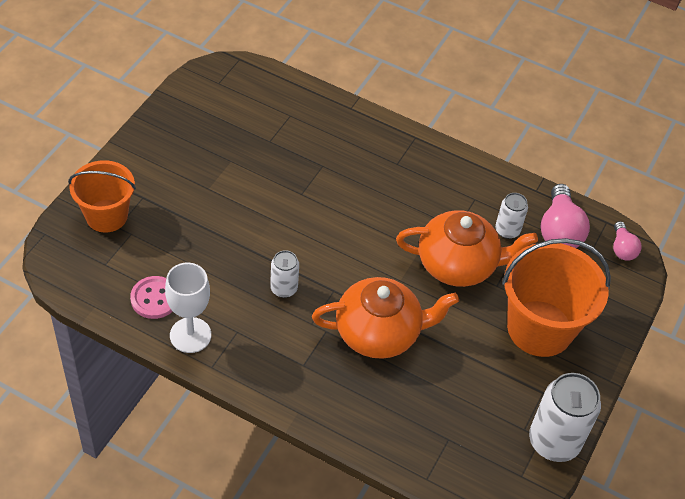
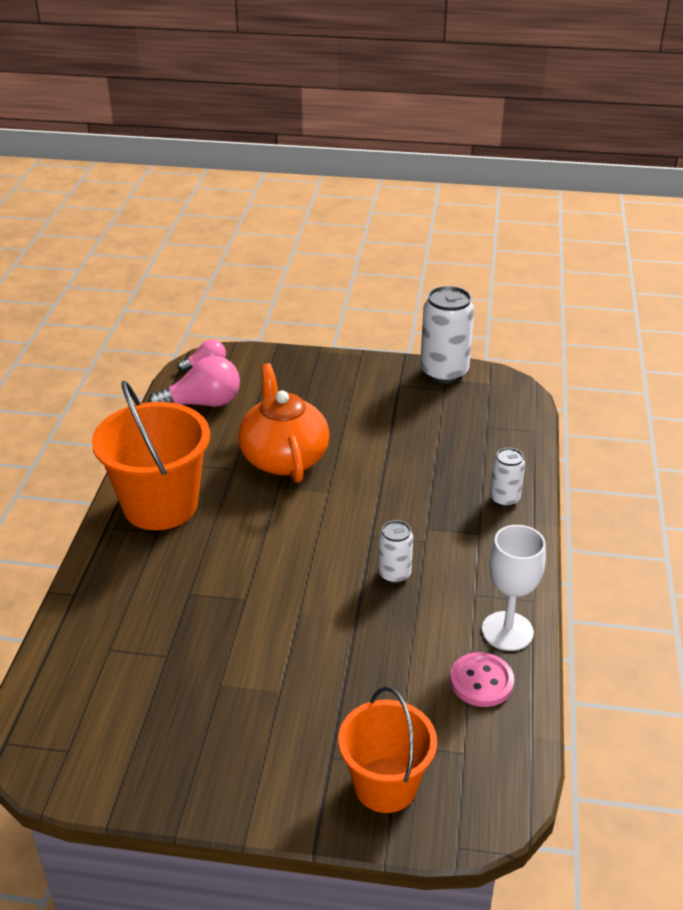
camera: 105 degrees left, 15 degrees down
(379, 333) = (404, 491): orange teapot -> none
(507, 230) = (219, 435): white can -> white can (504, 499)
(539, 328) = (330, 397): orange bucket -> orange bucket (160, 505)

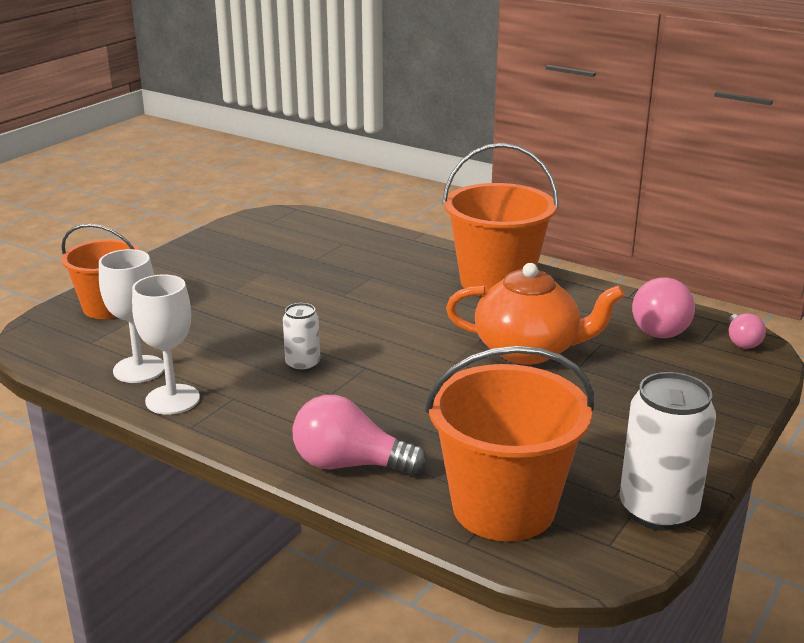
camera: 115 degrees right, 10 degrees down
(481, 681) = (139, 369): pink button -> white goblet
(491, 425) = (503, 507): none -> orange bucket
(504, 499) = (350, 464): white can -> pink light bulb

